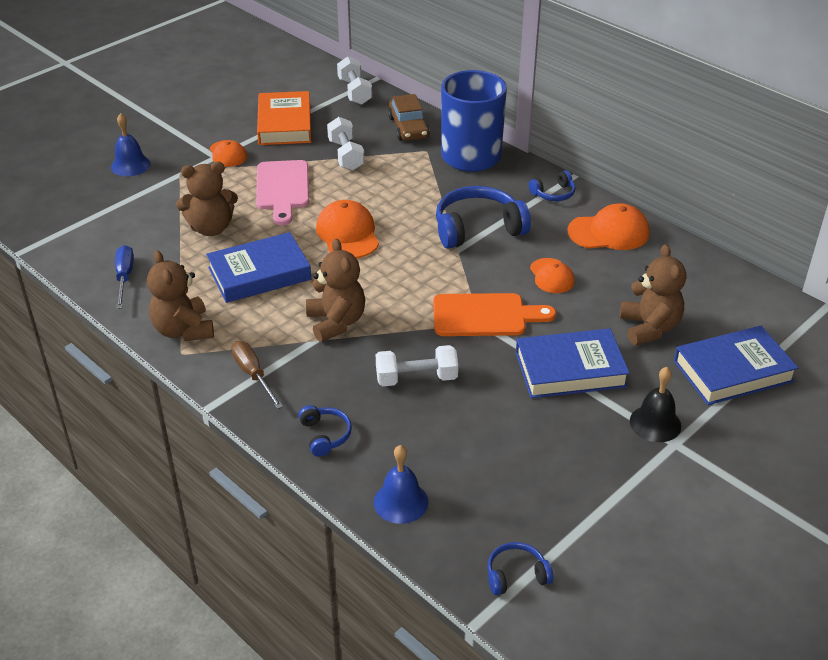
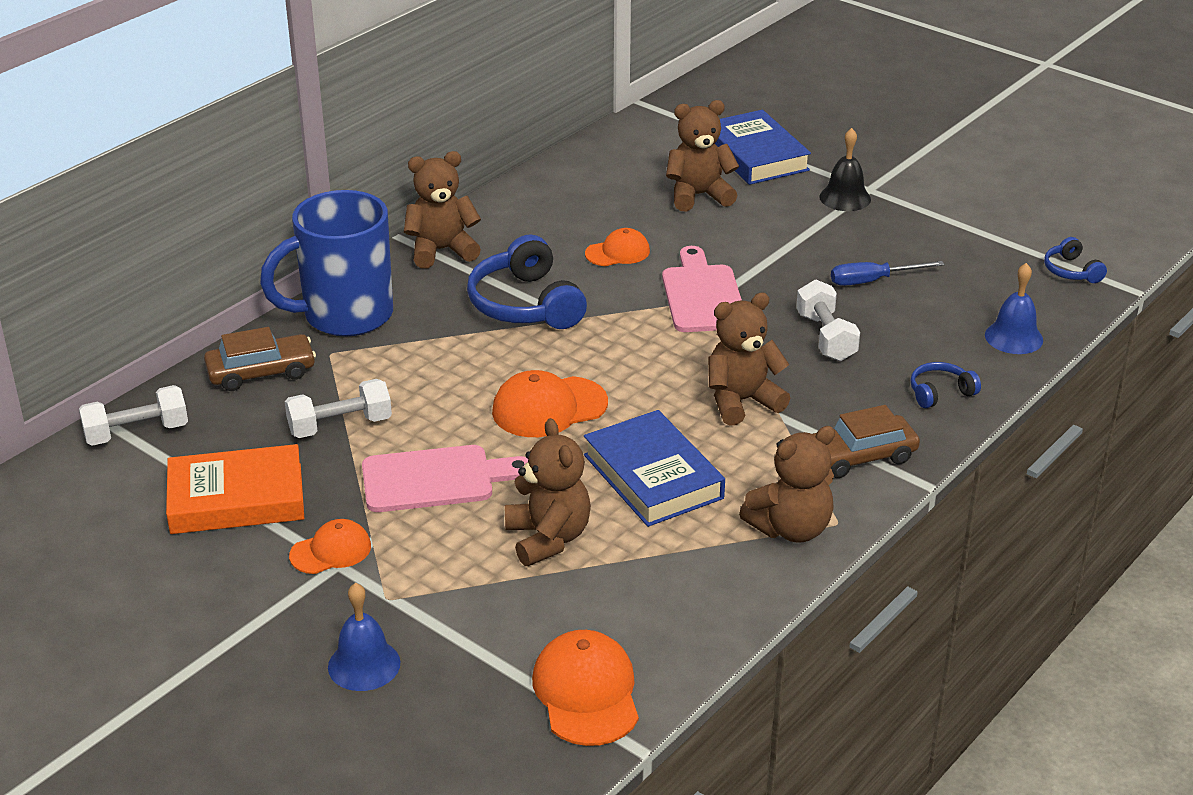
camera: 95 degrees left, 5 degrees down
(124, 277) = (686, 608): blue screwdriver -> blue screwdriver (872, 281)
(253, 375) = (859, 456): brown screwdriver -> brown car
(485, 316) = (702, 295): orange cutting board -> pink cutting board
(553, 194) = (441, 250): blue headphones -> brown teddy bear
(570, 369) = (780, 242): blue book -> none
(609, 232) = (524, 215): orange cap -> orange cap (586, 692)

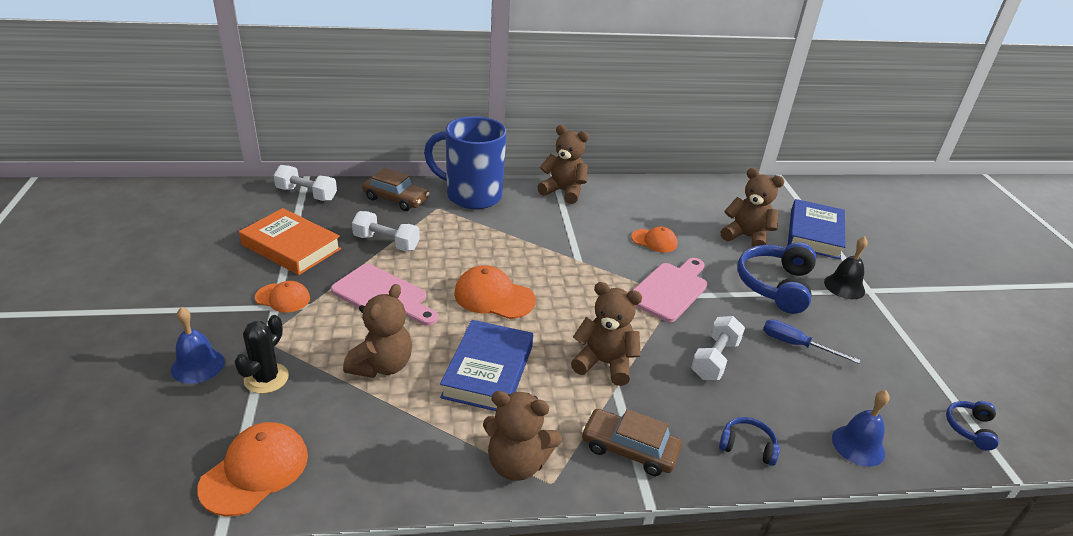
camera: 40 degrees right, 0 degrees up
(457, 625) = (266, 378): none -> black cactus
(525, 304) = (564, 239): blue headphones -> blue headphones (775, 285)

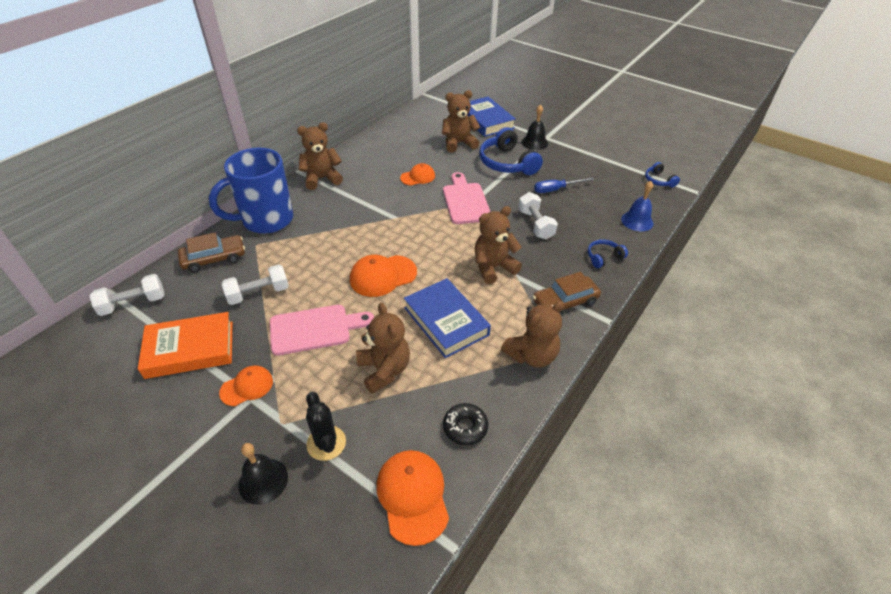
camera: 45 degrees left, 10 degrees up
(198, 365) = (263, 481): blue bell -> black bell
(368, 463) = (465, 427): none -> black donut

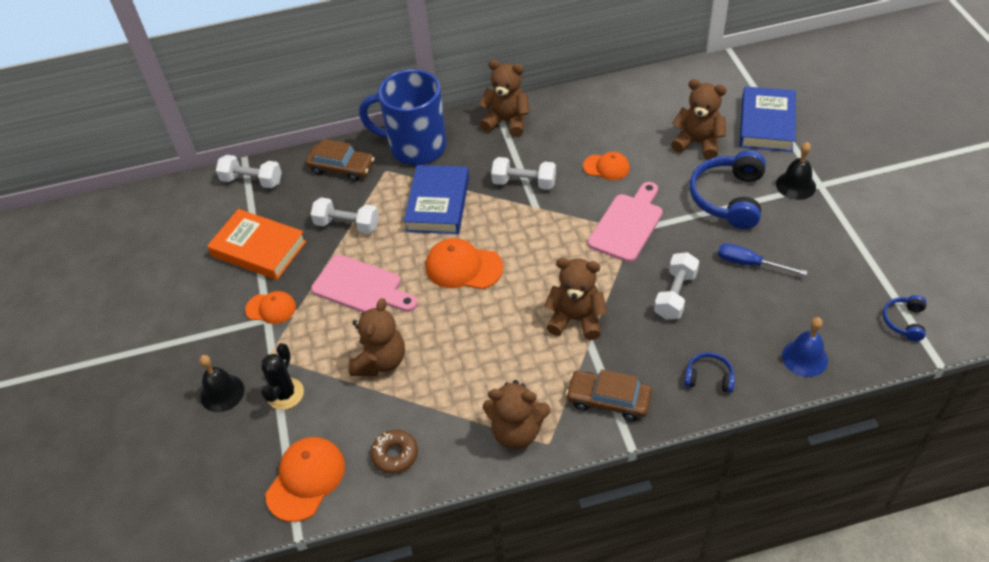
camera: 45 degrees right, 5 degrees up
(372, 207) = (524, 183): none -> white dumbbell
(446, 321) = (474, 348): blue book -> blue book (438, 204)
(465, 427) = (395, 455): black donut -> brown donut

